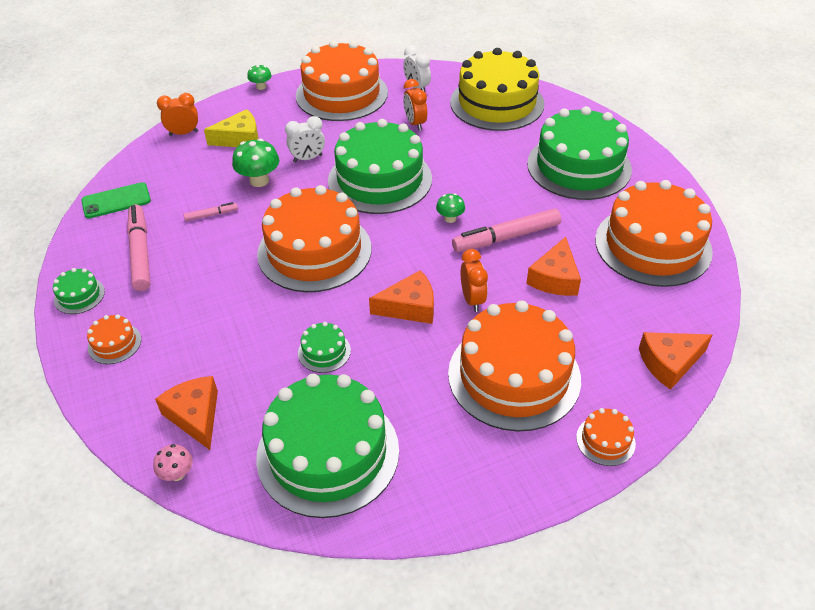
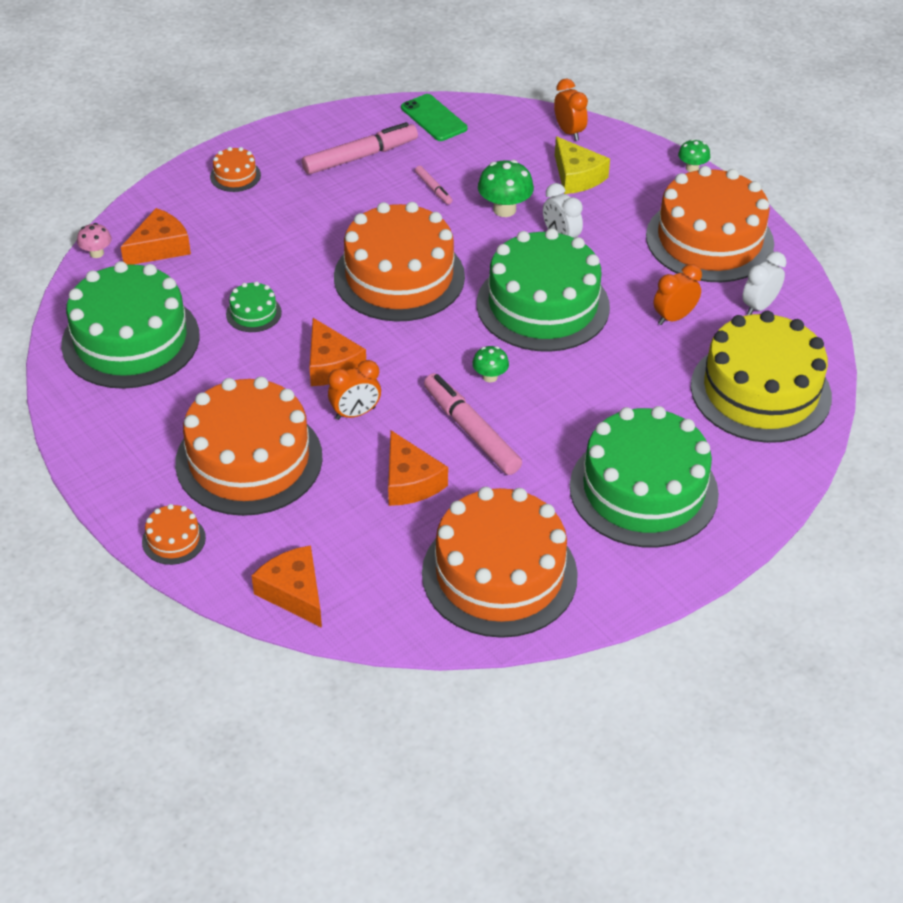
camera: 75 degrees right, 0 degrees up
(79, 295) = (290, 136): green cake -> none
(555, 278) = (410, 481): orange cheese -> orange cheese turned 120 degrees counterclockwise

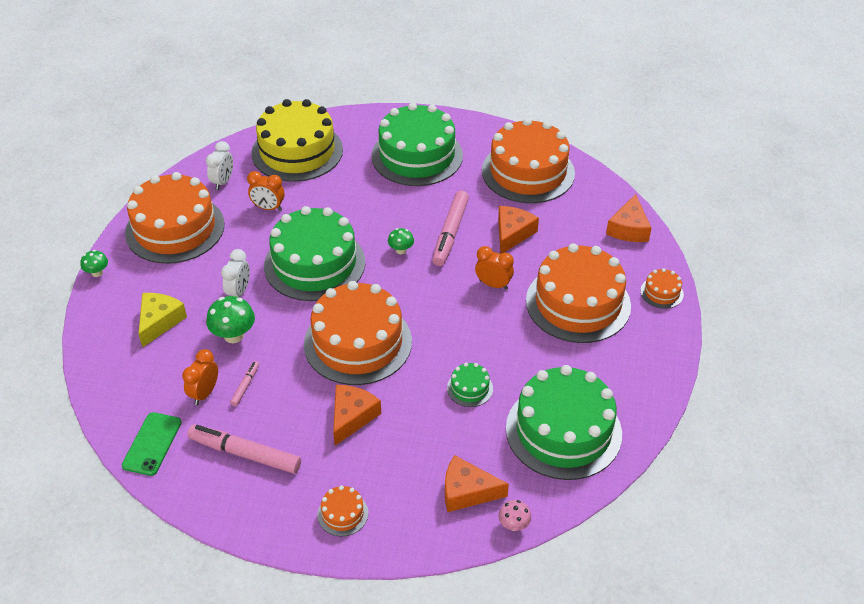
camera: 130 degrees left, 0 degrees up
(331, 365) = (469, 320): orange cheese -> orange cheese (352, 417)
(569, 132) = (104, 356): orange clock -> orange clock (204, 393)
(759, 306) = (223, 182): white clock -> white clock turned 75 degrees counterclockwise

